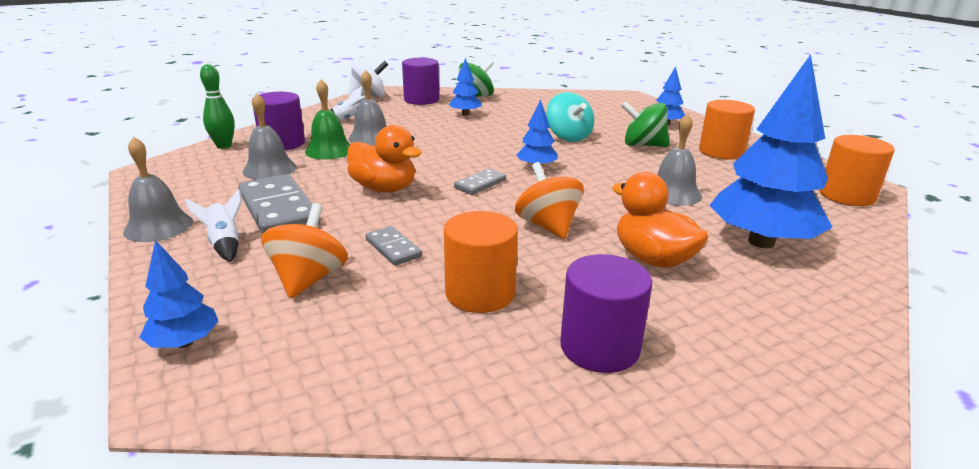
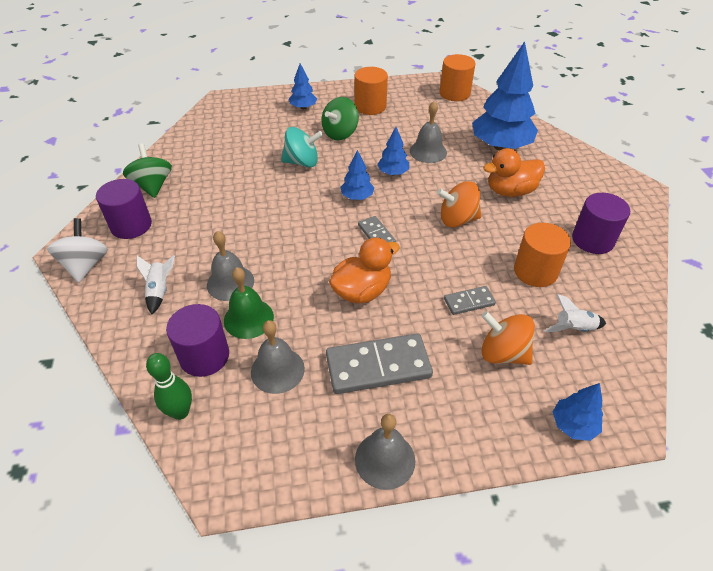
camera: 70 degrees left, 20 degrees up
(225, 244) = (435, 405): white rocket -> white rocket (573, 328)
(465, 114) = (203, 205): blue tree -> blue tree (393, 173)

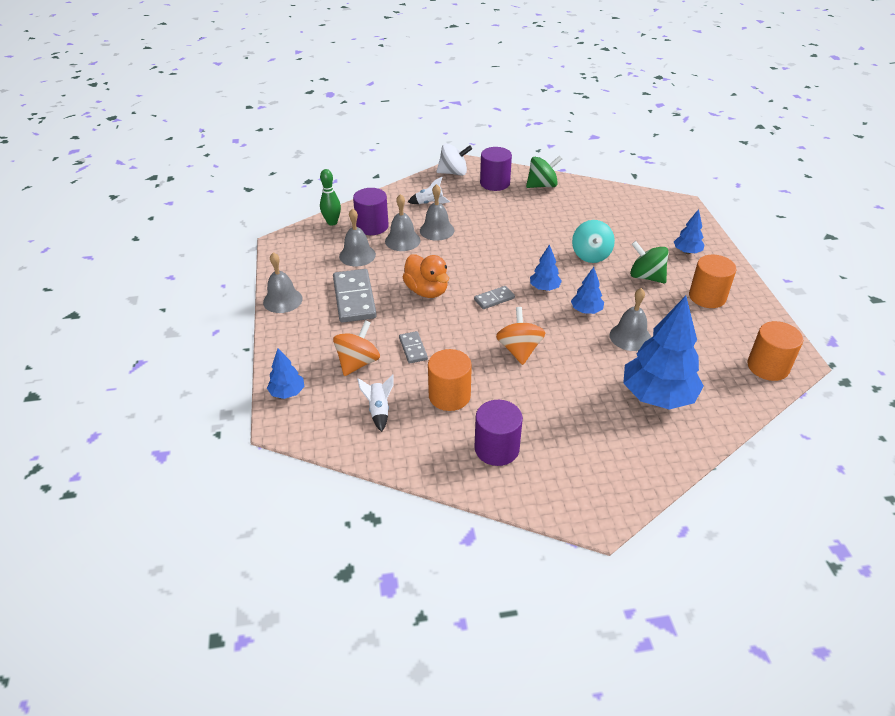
camera: 90 degrees right, 5 degrees down
(248, 318) = (402, 240): green bell -> grey bell
(510, 191) = (571, 394): orange duck -> none

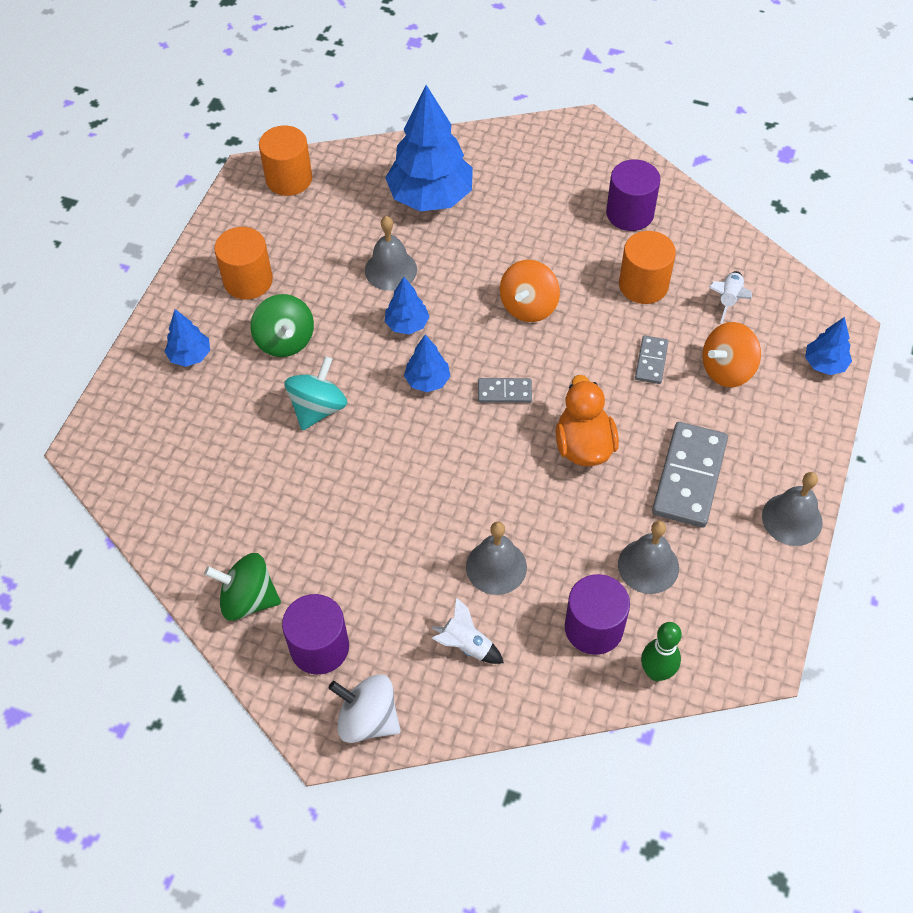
camera: 150 degrees left, 15 degrees up
(402, 240) = (562, 567): grey bell -> none

